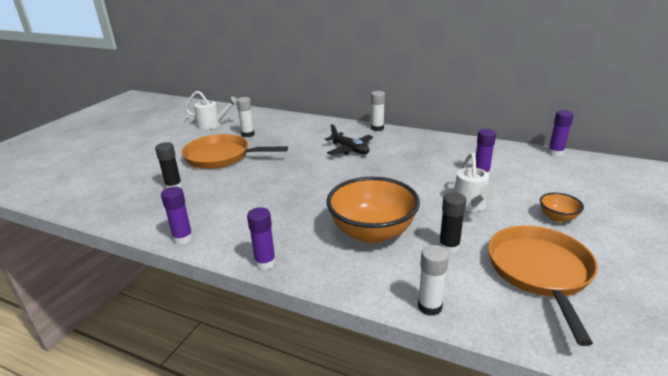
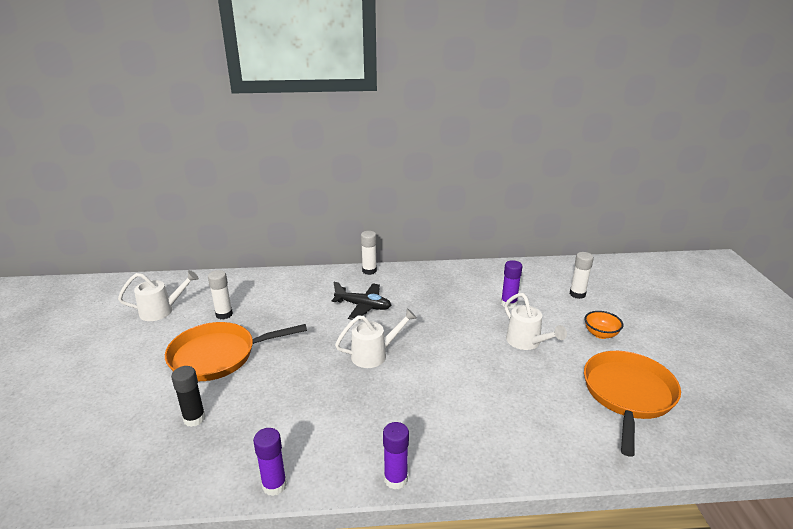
camera: 30 degrees left, 0 degrees up
(328, 181) = (374, 354): none -> white watering can
(372, 232) = (468, 403): orange bowl -> none
(429, 307) = (578, 464): white glue stick -> white glue stick (577, 294)
(449, 247) = (544, 395): black glue stick -> none
(540, 272) = (628, 395): orange pan -> orange pan turned 45 degrees clockwise
(555, 153) = (549, 263): purple glue stick -> none

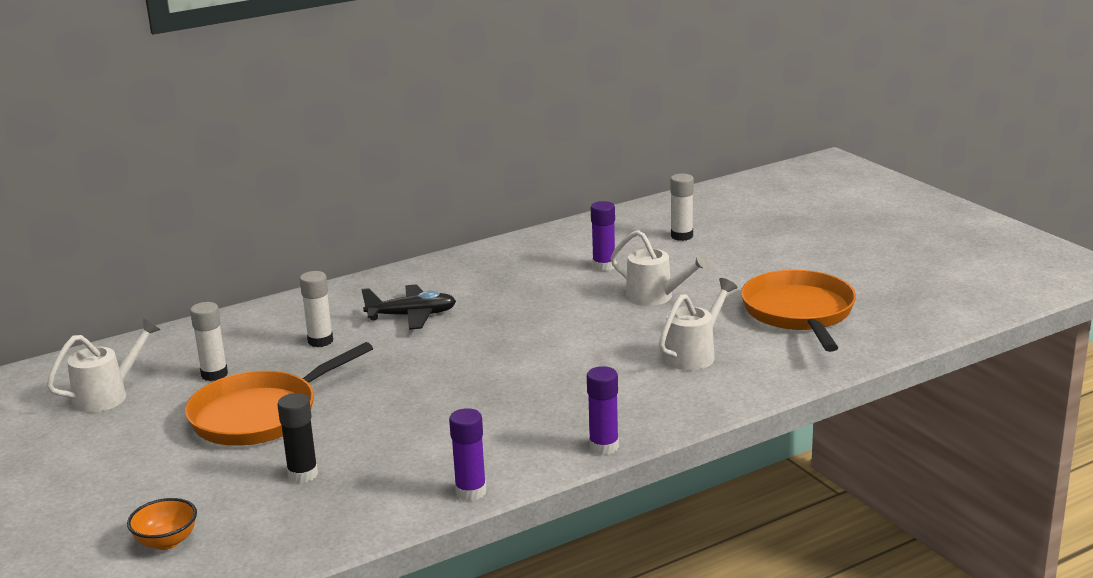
camera: 25 degrees left, 5 degrees down
(369, 271) = (380, 277): white glue stick -> white glue stick (320, 341)
(374, 354) = (476, 357): white watering can -> white watering can (694, 354)
(600, 334) = (735, 268): orange bowl -> orange bowl (166, 542)

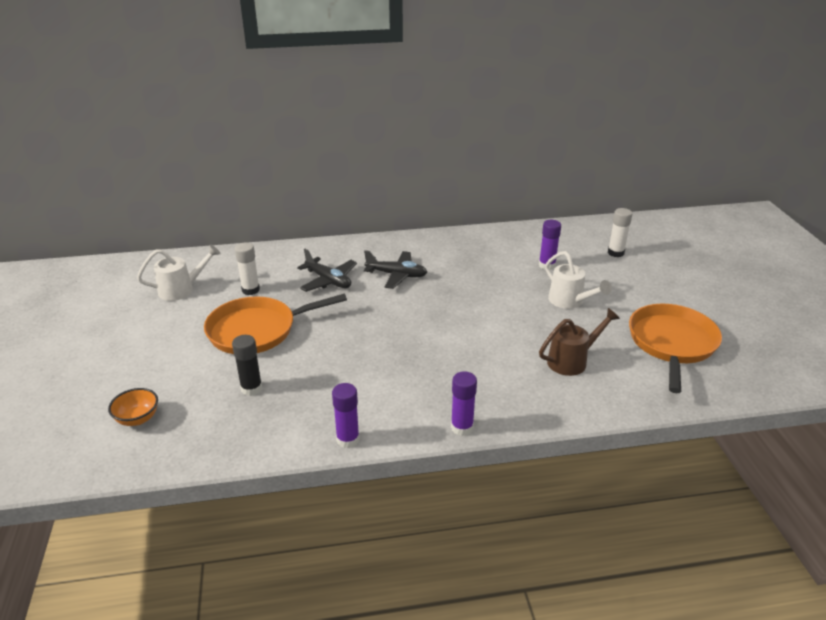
camera: 20 degrees right, 10 degrees up
(320, 341) = (328, 280): white glue stick -> black plane
(694, 354) = (572, 361): white watering can -> brown watering can

